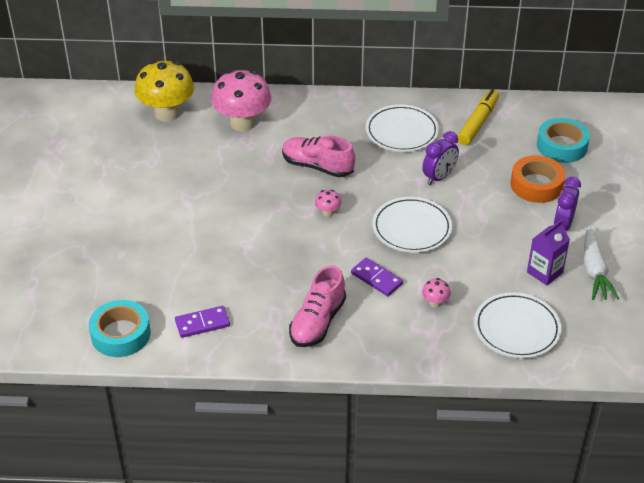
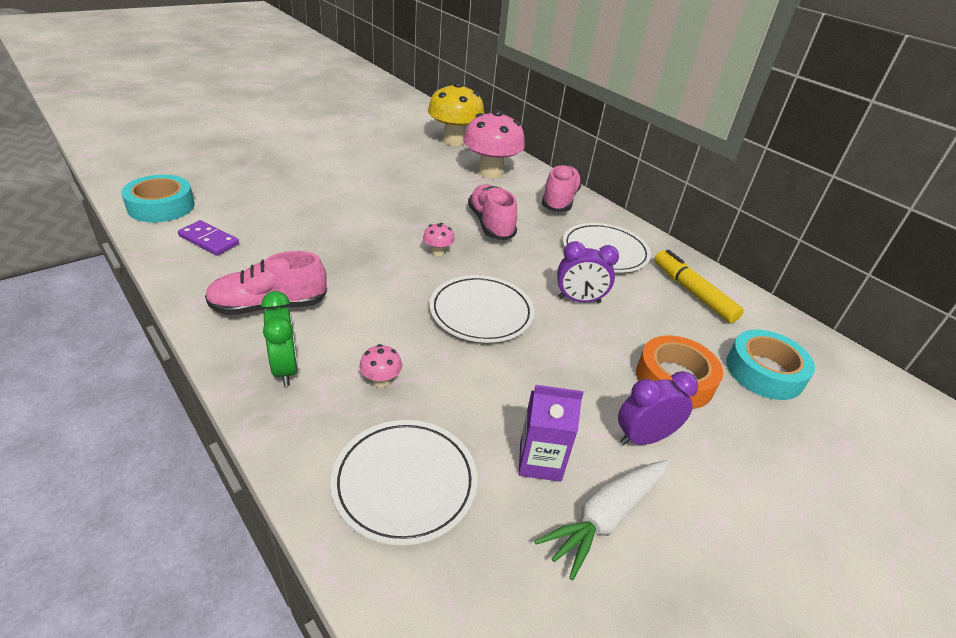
camera: 45 degrees right, 5 degrees down
(319, 111) = (559, 200): none -> pink shoe
(376, 278) = (376, 319): purple domino -> none
(389, 338) = (285, 369): none -> green clock
(477, 123) = (693, 293): yellow marker -> yellow marker turned 105 degrees counterclockwise

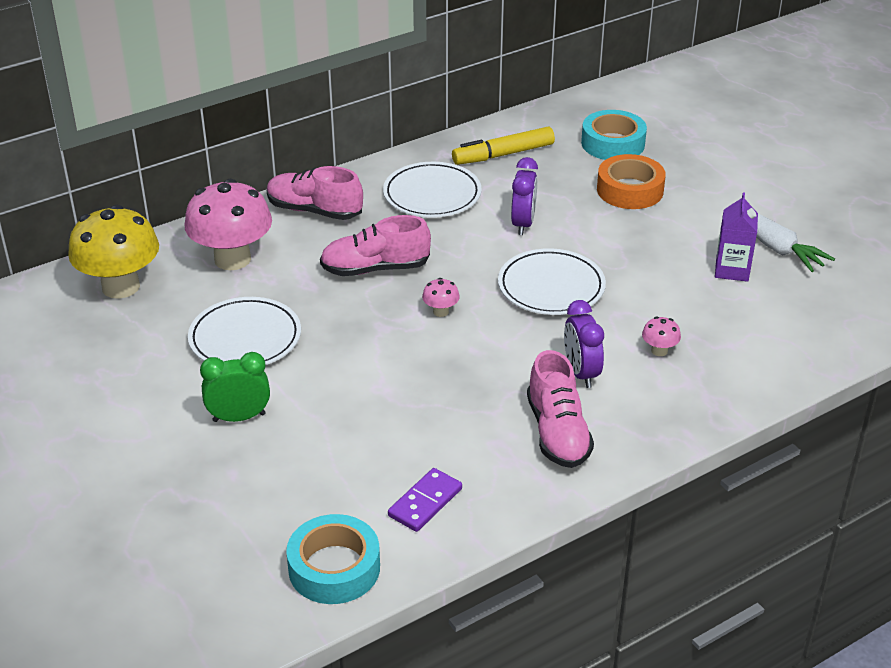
camera: 80 degrees left, 0 degrees up
(285, 369) = (653, 411): green clock -> green clock (239, 417)
(405, 483) = (767, 337): white plate -> white plate (245, 338)
(643, 438) = (698, 217): purple clock -> purple clock (581, 373)

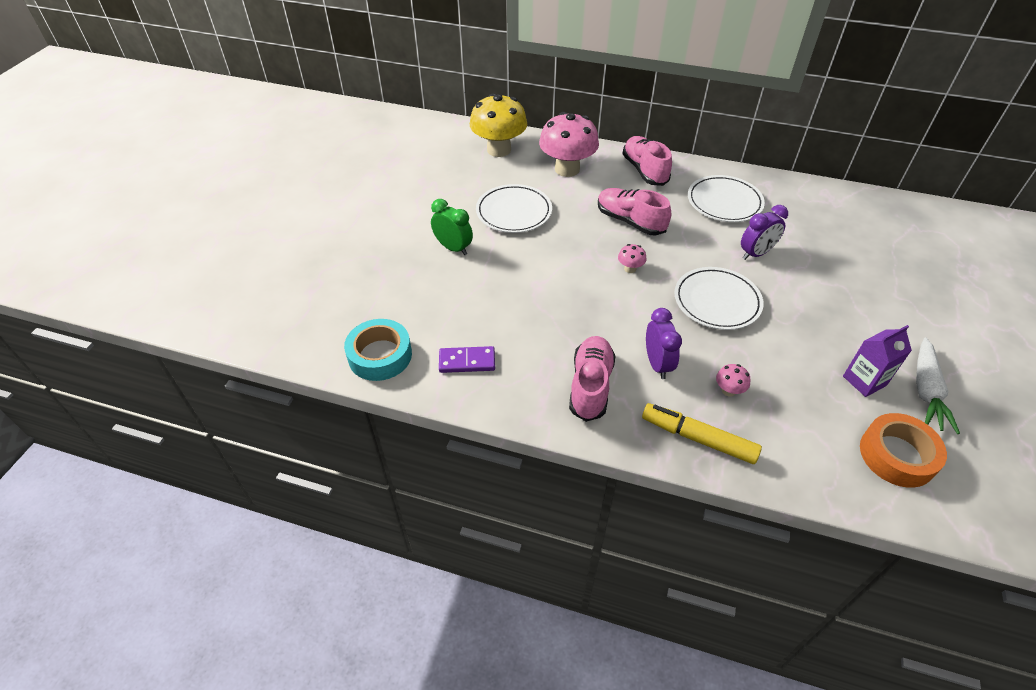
camera: 50 degrees right, 10 degrees up
(504, 154) = (806, 206): yellow marker -> yellow marker (698, 439)
(557, 433) = (590, 385): pink shoe -> pink shoe turned 150 degrees clockwise
(581, 373) = (657, 364): purple clock -> purple clock turned 135 degrees clockwise
(613, 143) = (897, 244): turquoise tape -> none
(630, 190) = (864, 280): orange tape -> orange tape (897, 455)

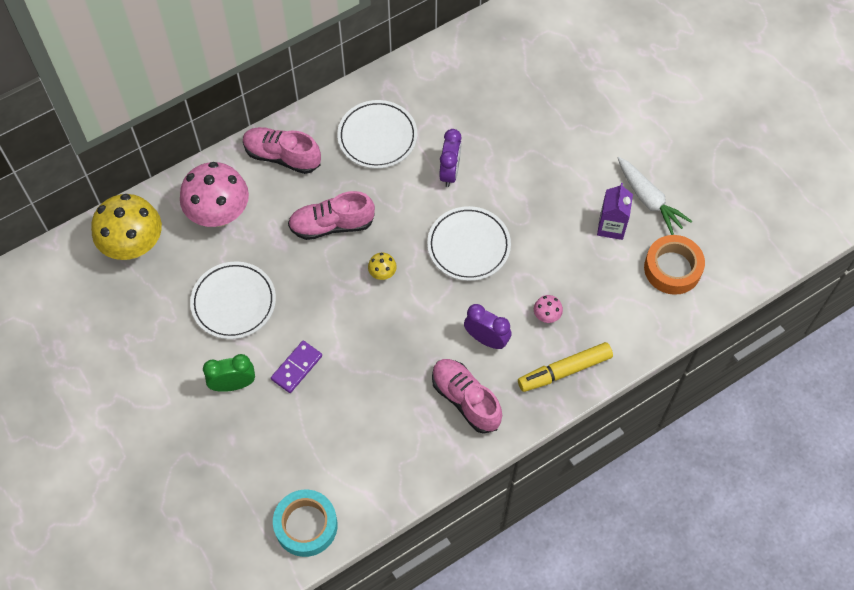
camera: 50 degrees left, 15 degrees up
(467, 361) = (368, 466): purple domino -> purple domino (296, 367)
(630, 269) = (382, 273): pink mushroom -> yellow mushroom

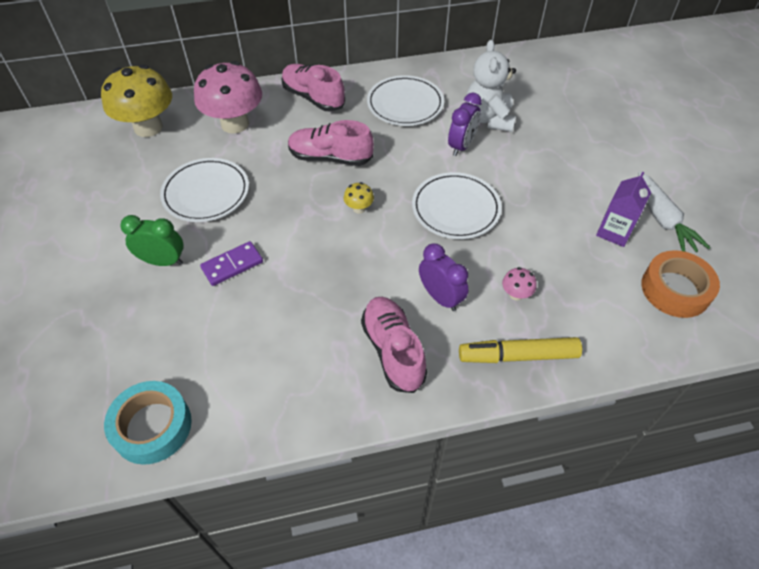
camera: 20 degrees right, 10 degrees down
(464, 130) = (488, 118): none -> white teddy bear

